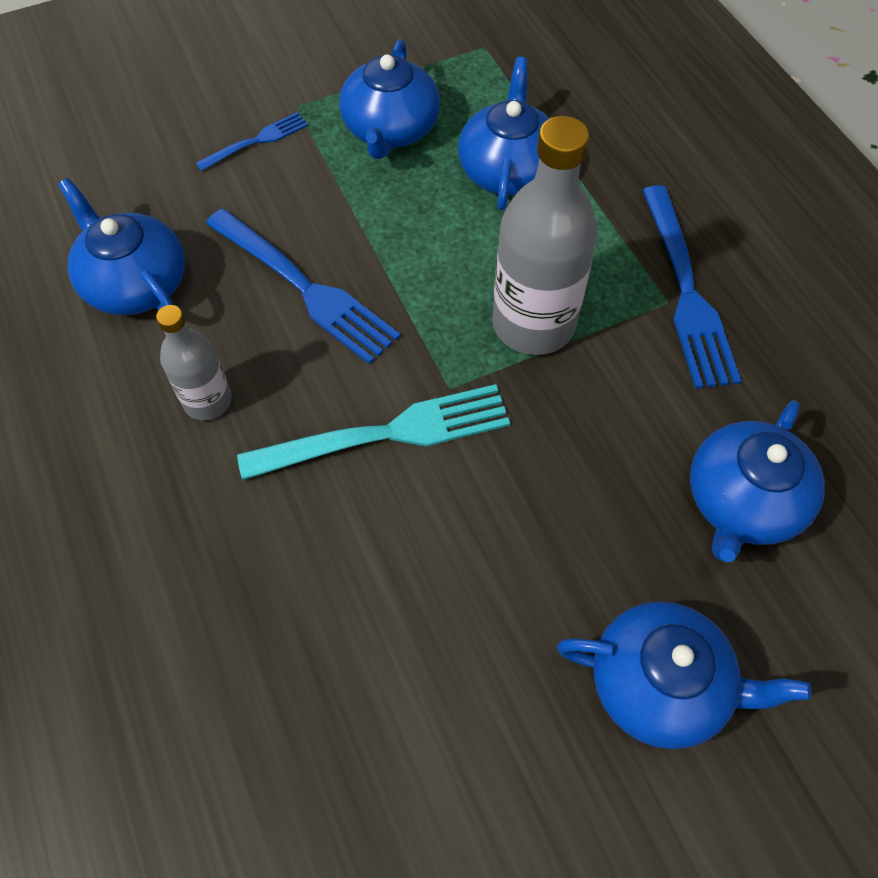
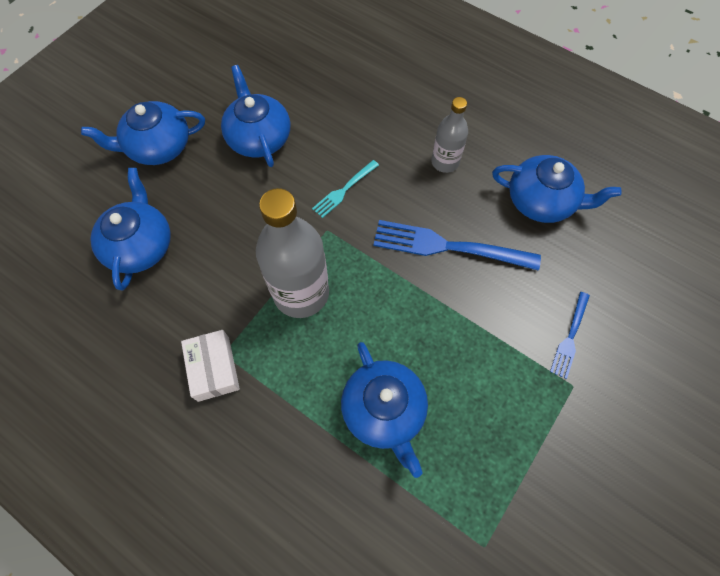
camera: 150 degrees right, 5 degrees up
(386, 434) = (344, 190): turquoise fork -> turquoise fork, size x0.53
(390, 129) = (491, 402): blue teapot -> blue teapot (259, 138)
(686, 291) = (213, 368): blue fork -> white box

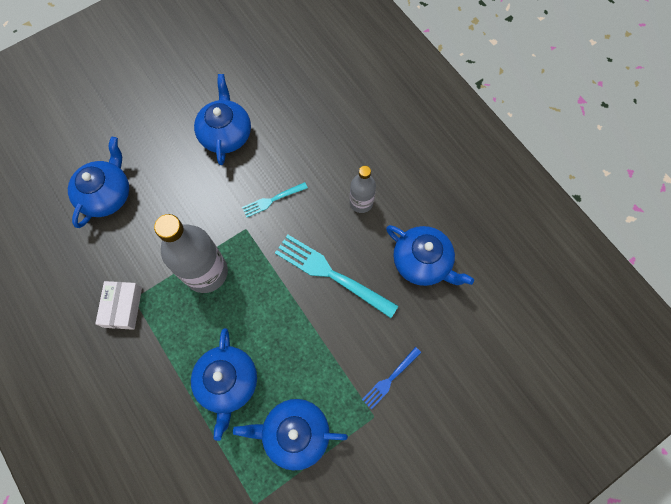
camera: 20 degrees right, 5 degrees up
(158, 147) = (148, 117): blue teapot -> blue teapot (295, 433)
(448, 247) = (331, 274): blue fork -> turquoise fork

